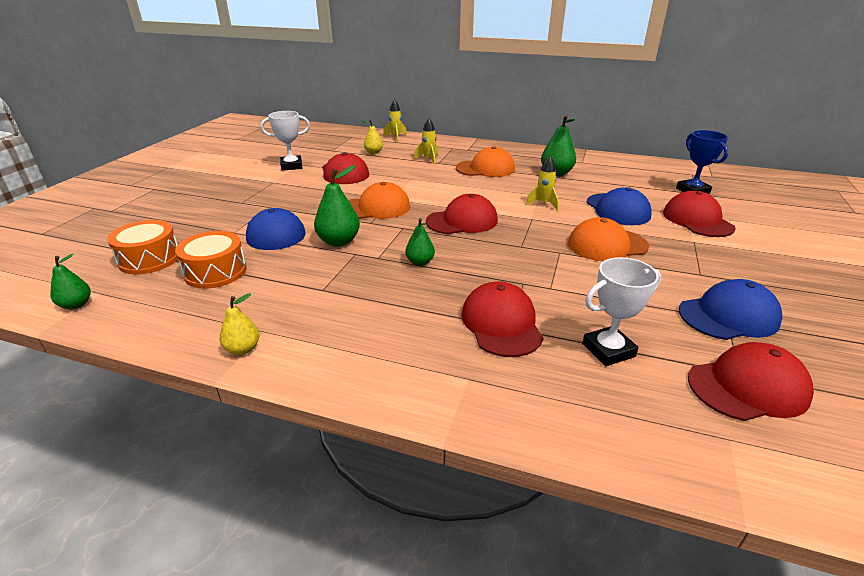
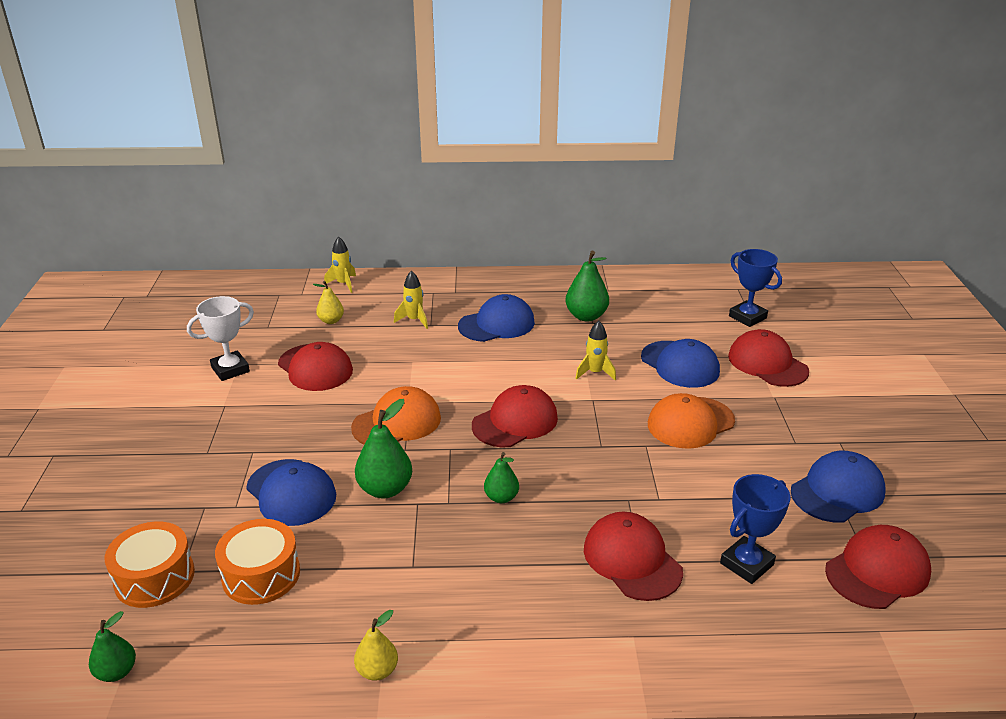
camera: 20 degrees left, 0 degrees up
(485, 168) = (497, 324): orange cap -> blue cap
(608, 350) = (746, 564): white trophy -> blue trophy

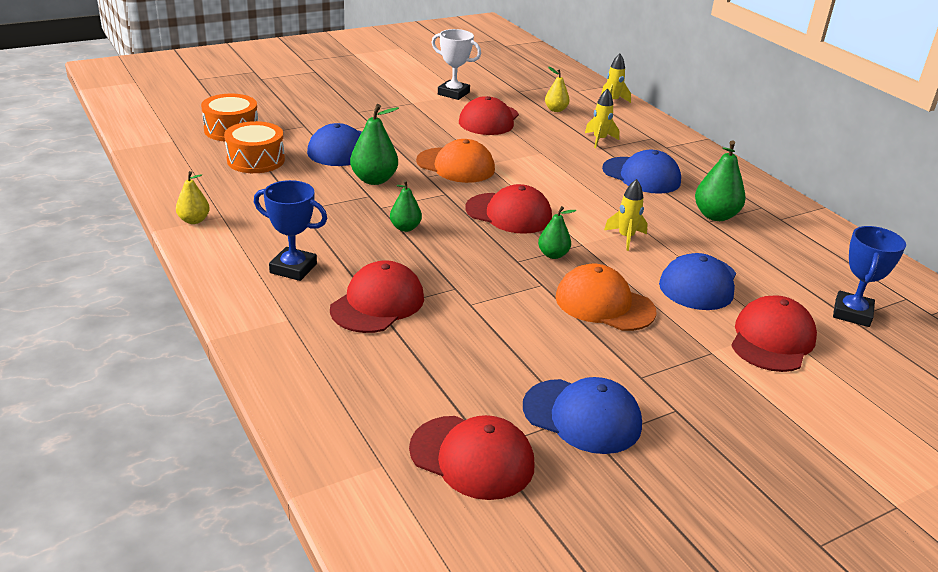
camera: 60 degrees right, 0 degrees up
(116, 672) = (151, 142): green pear -> green pear (553, 255)
(746, 564) = (418, 368): blue trophy -> blue trophy (293, 268)

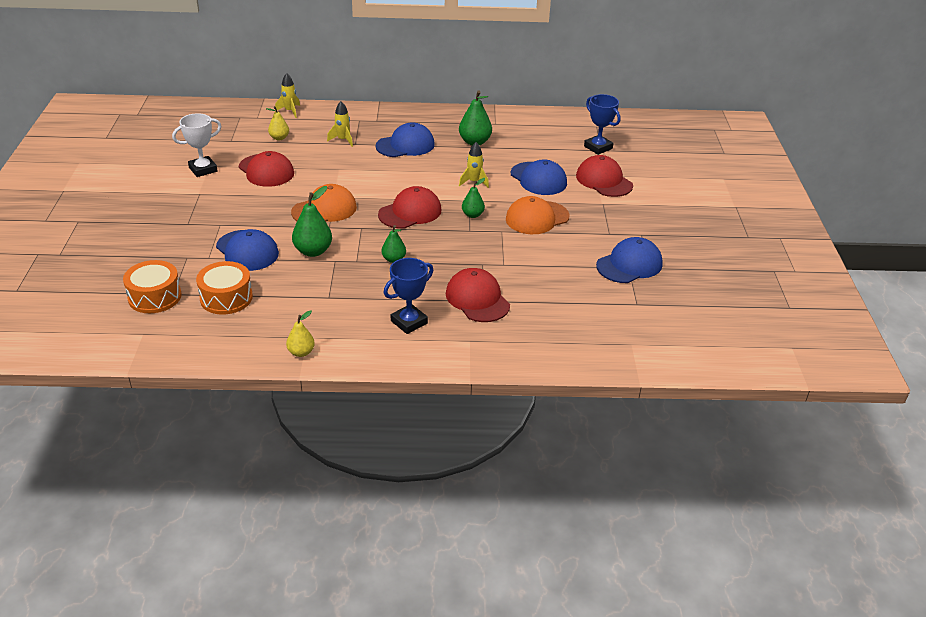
camera: 60 degrees left, 5 degrees up
(472, 457) = (641, 312): red cap -> none

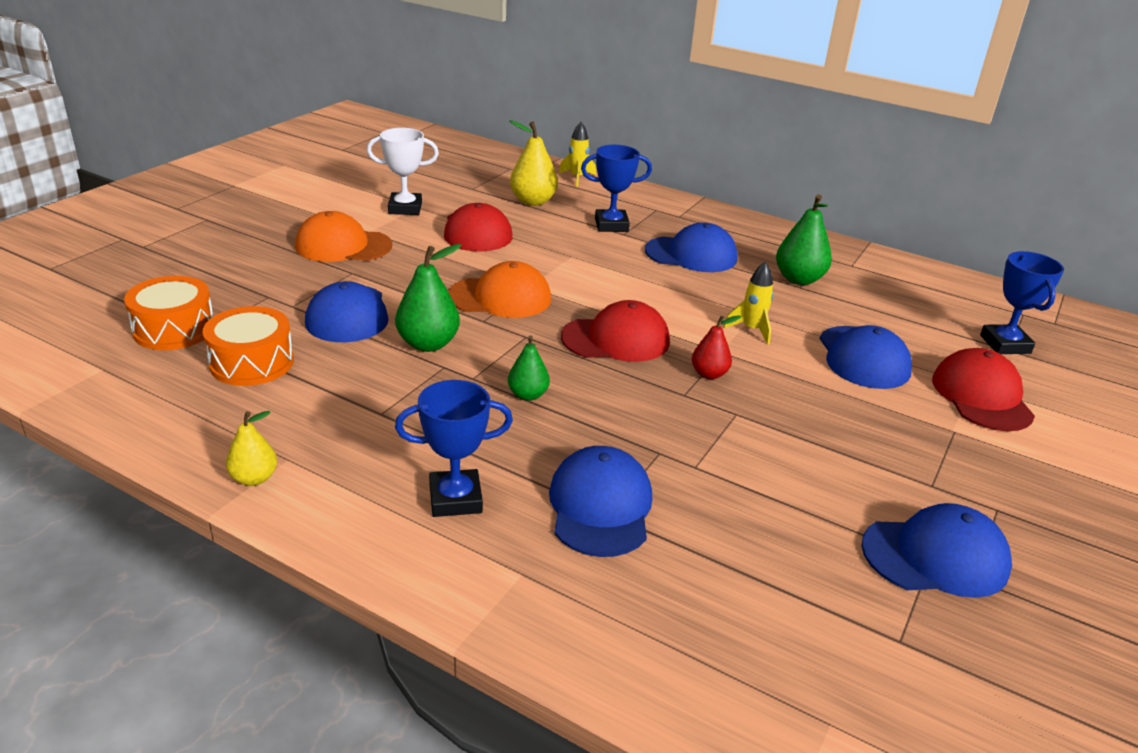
camera: 30 degrees right, 5 degrees down
(279, 138) = (533, 201): yellow pear -> yellow pear, size x1.62
(343, 140) = (611, 225): yellow rocket -> blue trophy
(472, 215) = (709, 374): green pear -> red pear
(477, 299) = (600, 506): red cap -> blue cap
(537, 218) = (814, 414): orange cap -> orange cap (343, 246)

